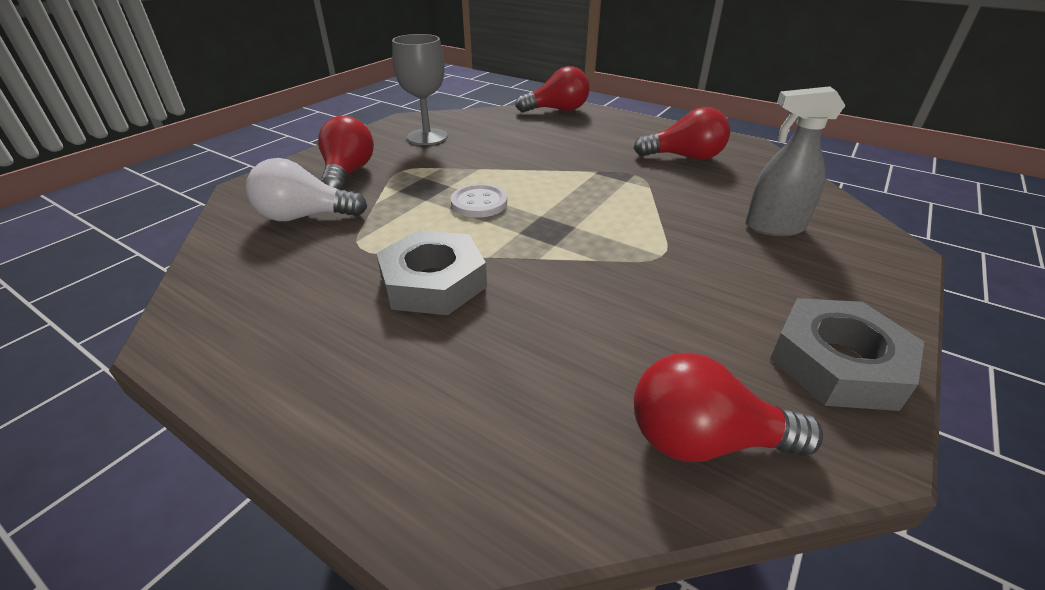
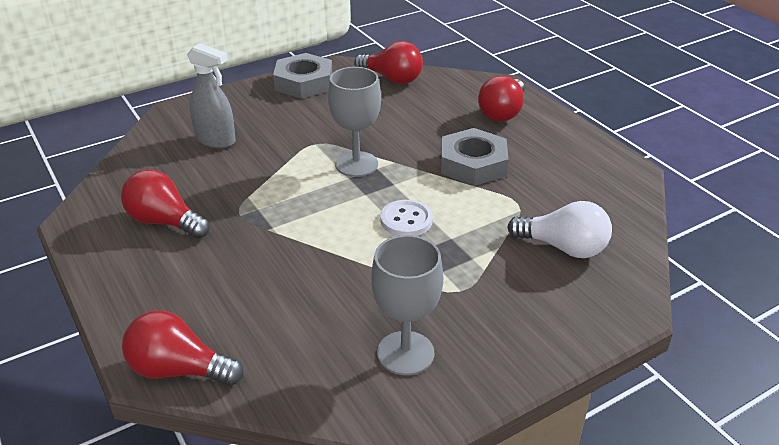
camera: 155 degrees left, 0 degrees up
(348, 173) = (520, 301): red light bulb -> red light bulb (502, 113)
(582, 242) = (356, 164): none -> grey goblet

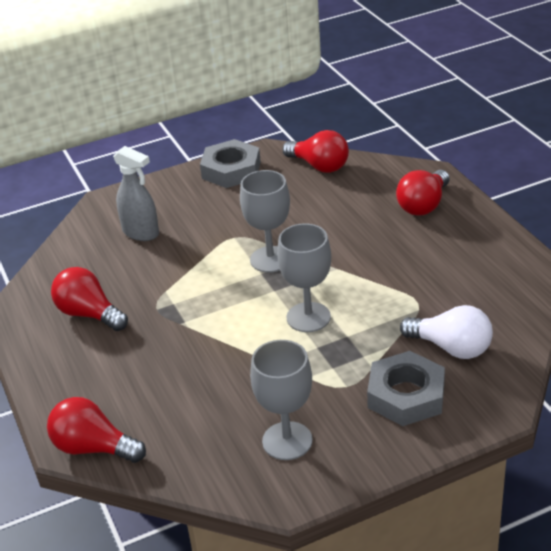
camera: 10 degrees right, 0 degrees up
(406, 220) = (308, 317): white button -> grey goblet
(473, 164) = (382, 261): grey nut -> grey nut (406, 395)

